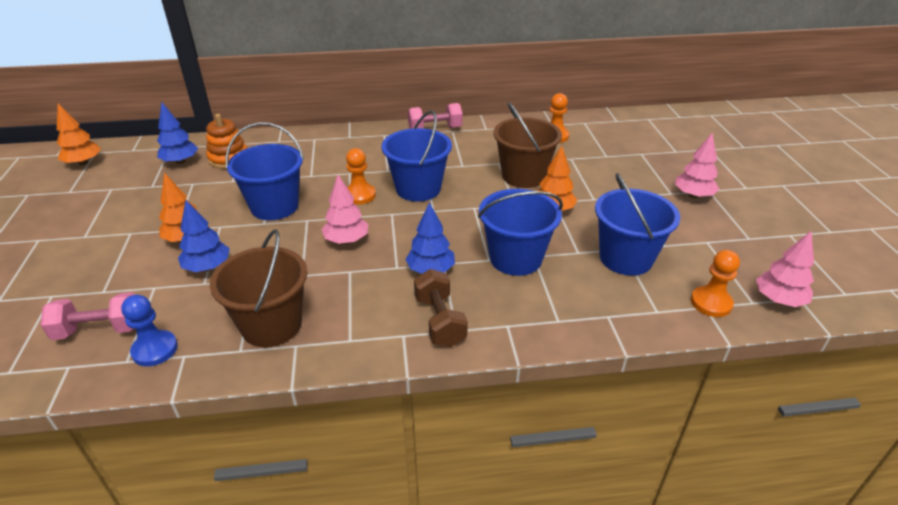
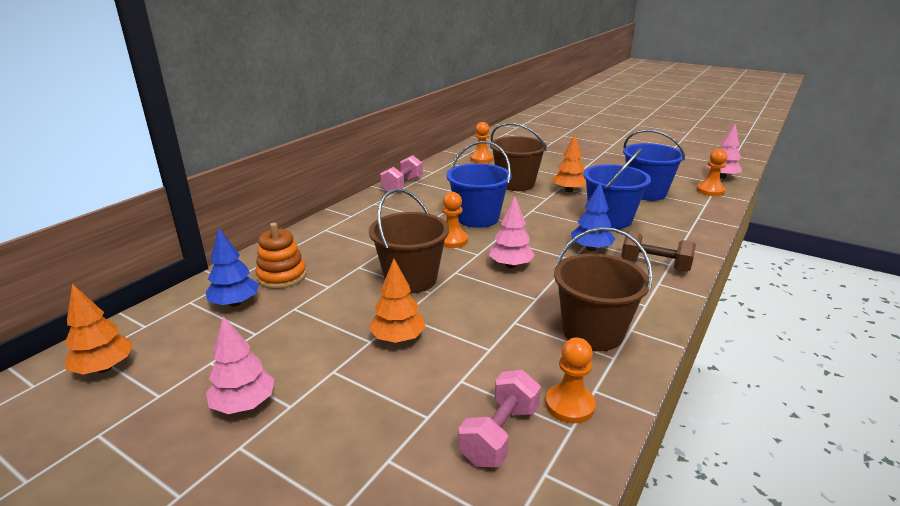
camera: 50 degrees left, 10 degrees down
(155, 349) = (569, 405): blue pawn -> orange pawn
(207, 267) = (465, 340): blue tree -> none
(274, 206) = (411, 279): blue bucket -> brown bucket
(693, 195) = (604, 156): pink tree -> pink tree (244, 404)

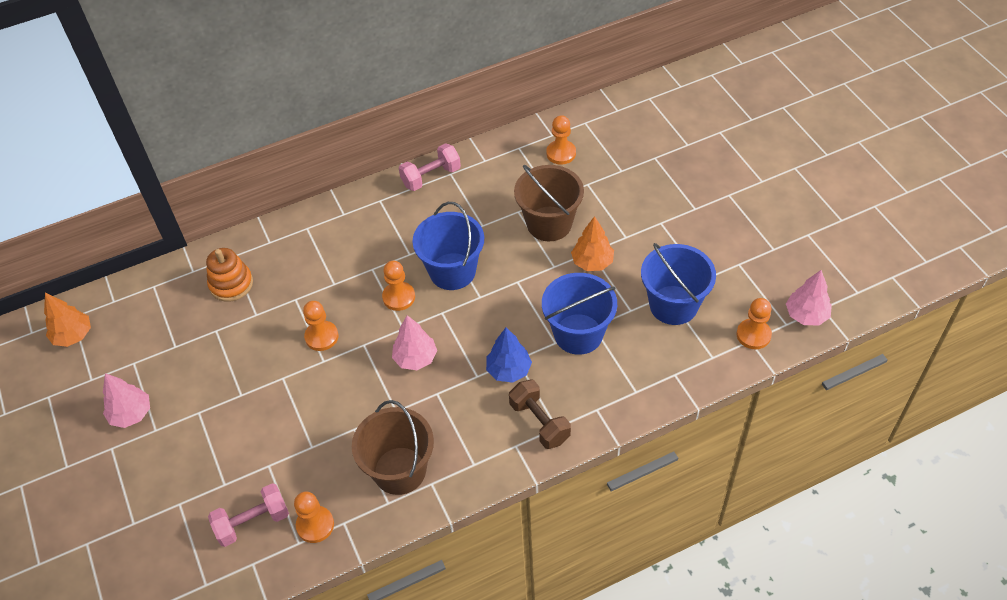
camera: 35 degrees right, 25 degrees up
(235, 303) = (181, 303): blue tree -> none
(398, 338) = (260, 402): orange tree -> none
(411, 279) = (321, 337): brown bucket -> orange pawn

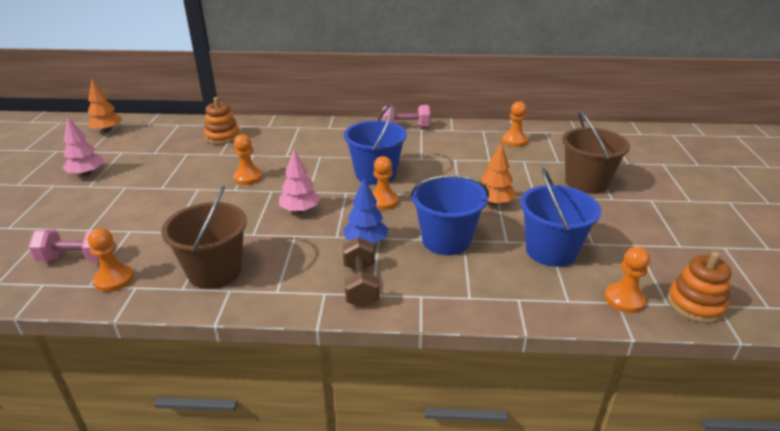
camera: 25 degrees right, 20 degrees down
(399, 297) = (323, 175): orange pawn -> orange pawn (383, 201)
(549, 223) = (474, 172): brown bucket -> brown bucket (586, 182)
(806, 315) = (695, 304): pink tree -> orange stacking toy

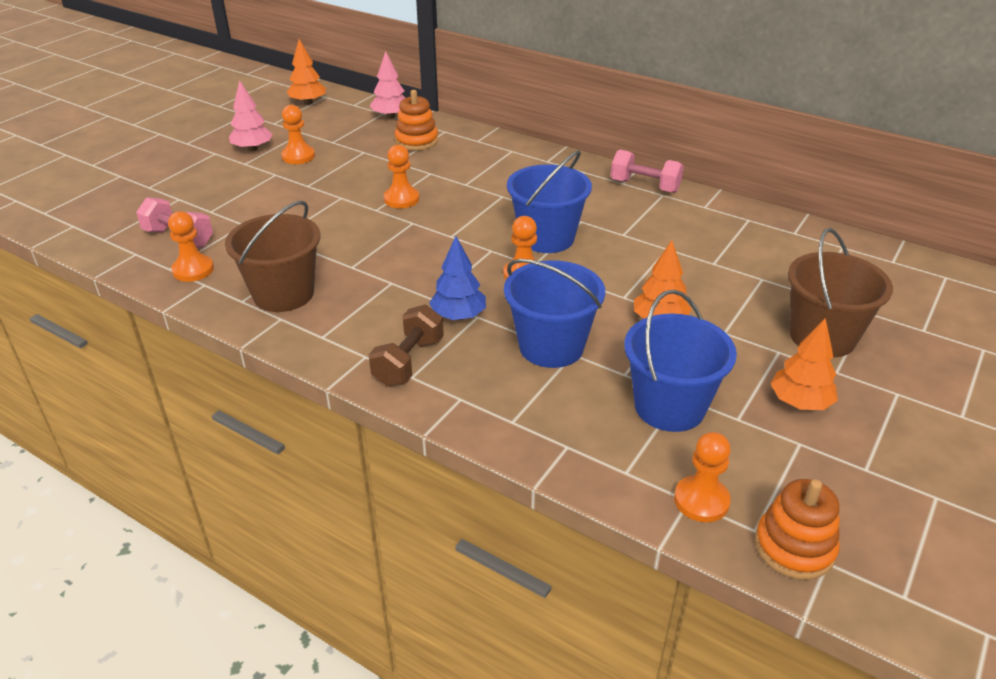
camera: 30 degrees right, 5 degrees up
(300, 210) = (422, 255): pink tree -> pink tree (391, 116)
(514, 141) = (778, 247): orange pawn -> orange pawn (298, 156)
(613, 222) = (799, 403): none -> orange tree

